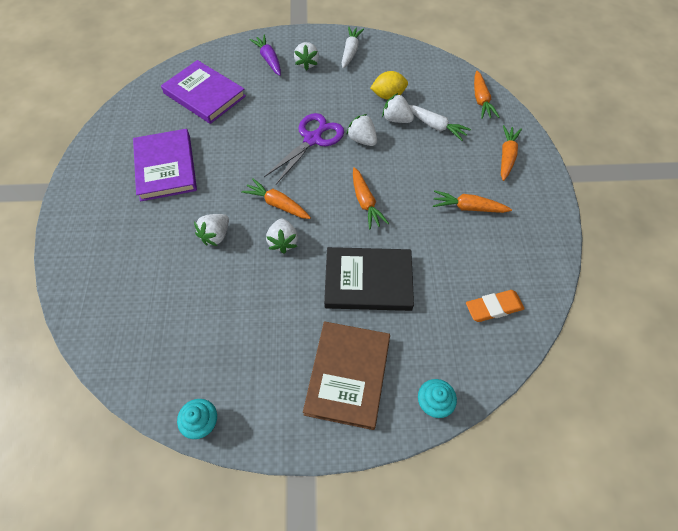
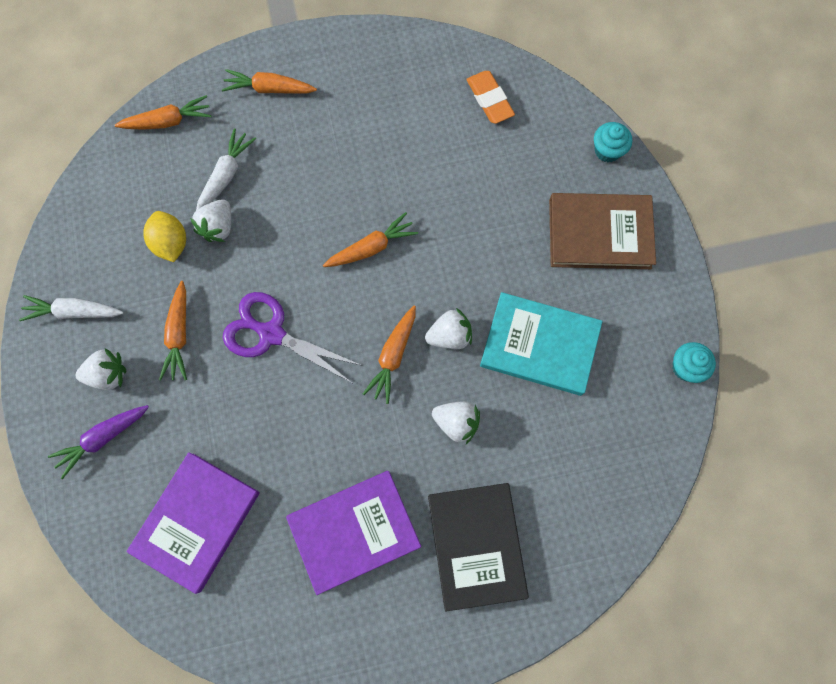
camera: 100 degrees left, 15 degrees up
(258, 303) = (539, 345): none -> turquoise book
(362, 140) = (264, 267): white strawberry -> none
(368, 281) = (484, 229): black book -> black book (476, 545)
(468, 207) = (359, 130): orange carrot -> orange carrot (179, 335)

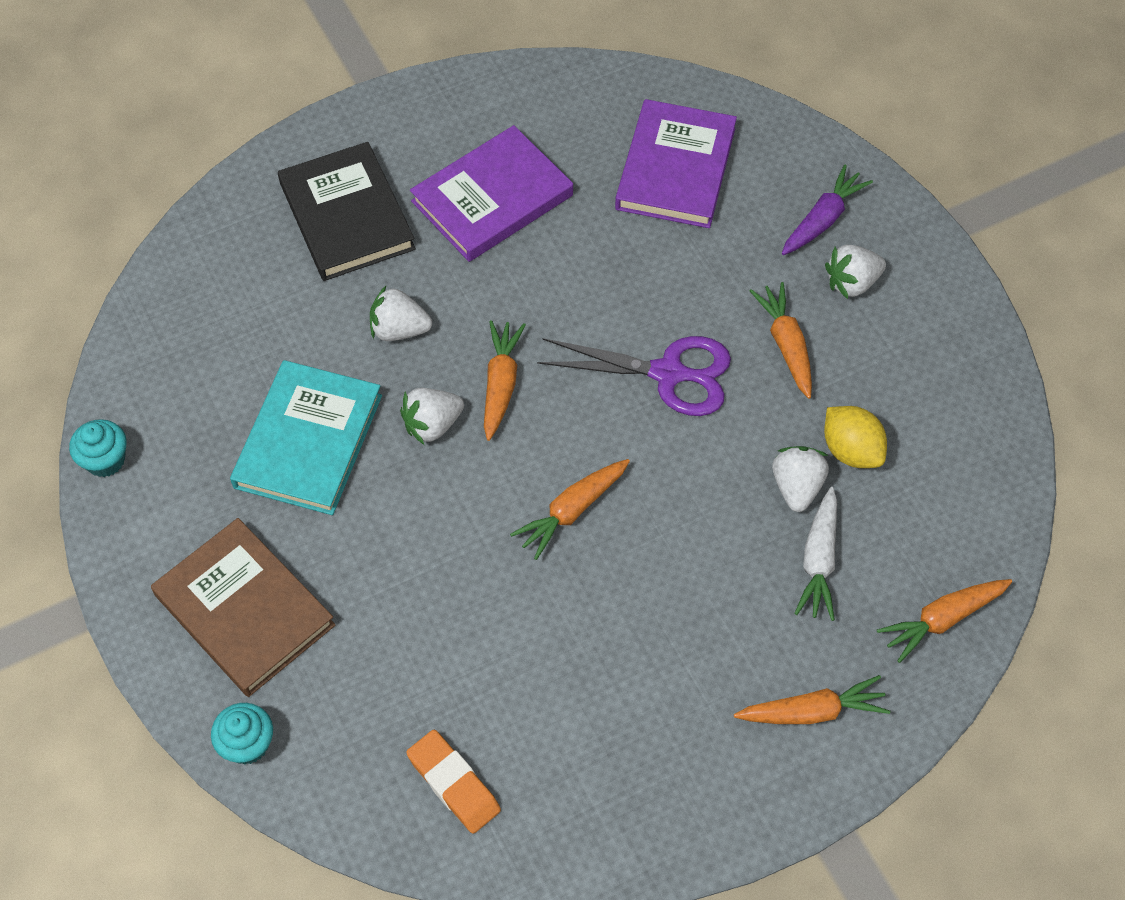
camera: 165 degrees right, 15 degrees down
(74, 312) = (933, 340): white carrot -> none
(539, 345) = (308, 441): turquoise book -> turquoise book turned 75 degrees counterclockwise
(599, 233) = (244, 610): brown book -> brown book turned 60 degrees clockwise

